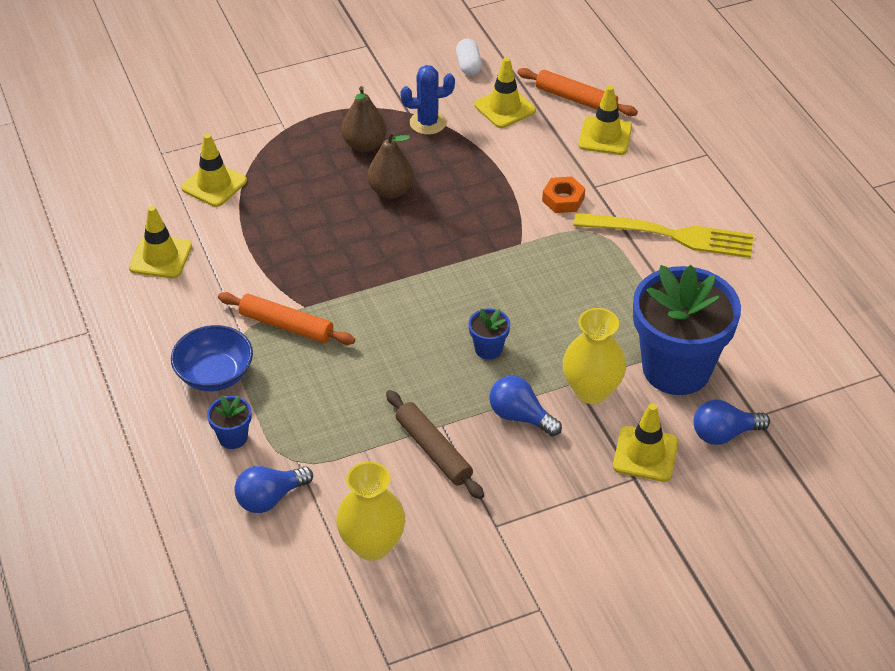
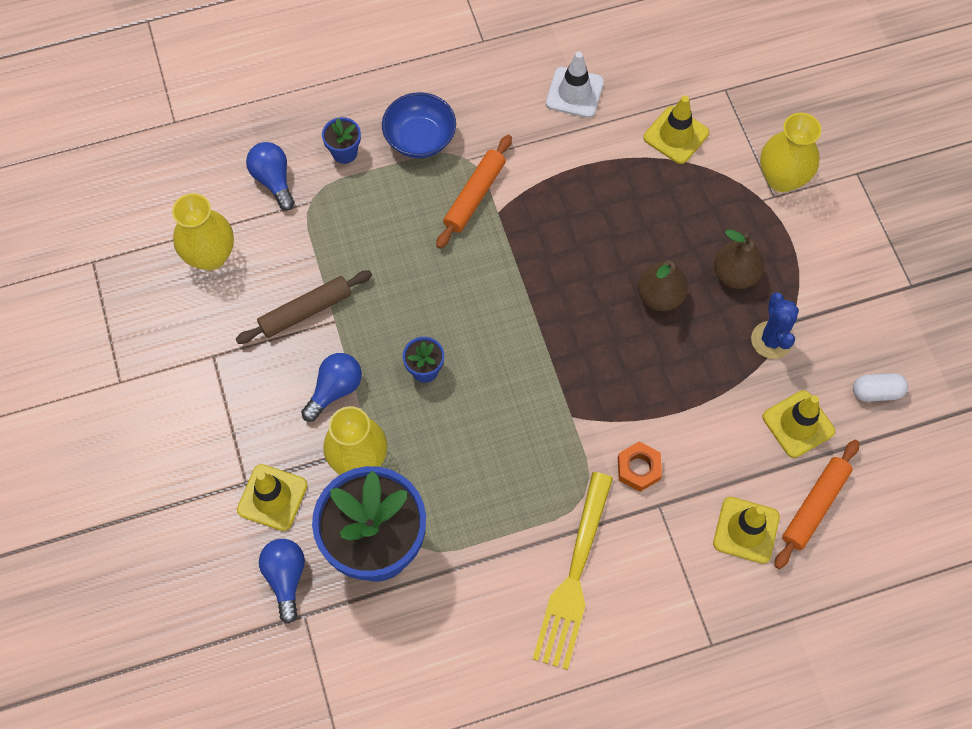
camera: 95 degrees right, 20 degrees up
(160, 257) = (574, 92): yellow traffic cone -> white traffic cone
(262, 117) = (782, 178): none -> yellow vase

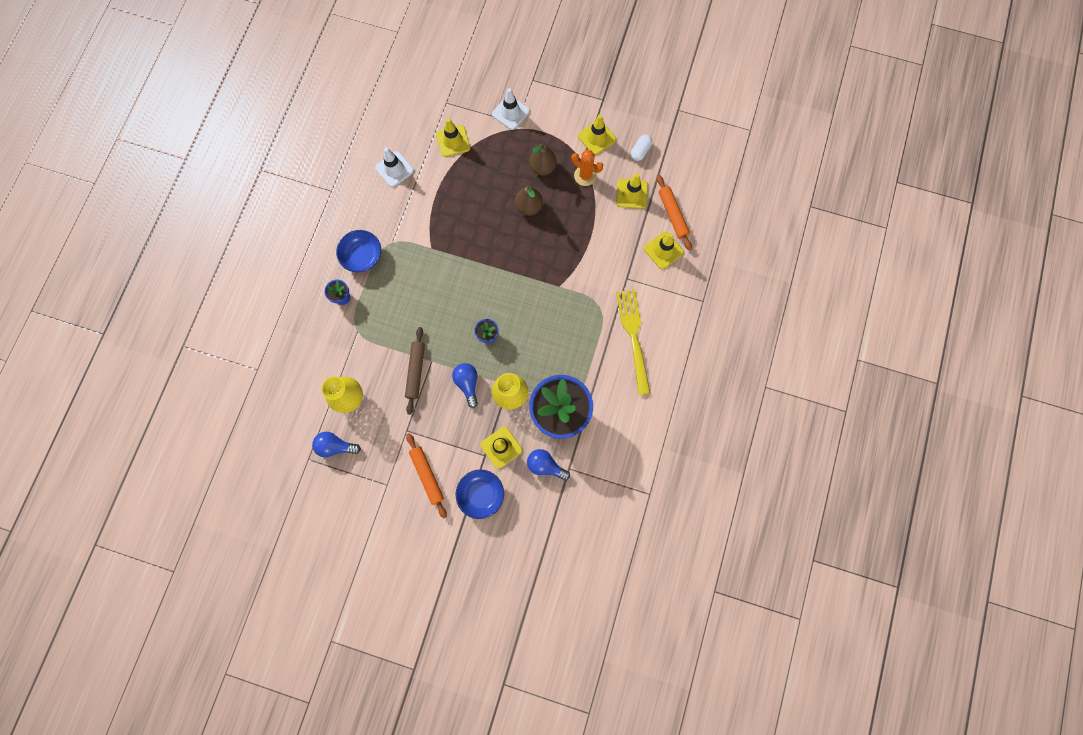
camera: 55 degrees left, 10 degrees up
(185, 515) = (481, 494): none -> blue bowl
(273, 180) = (331, 341): blue light bulb -> blue light bulb (335, 446)
(474, 195) = (414, 252): orange rolling pin -> orange rolling pin (427, 475)
(574, 576) = (633, 337): yellow fork -> yellow fork turned 150 degrees counterclockwise
(638, 468) = (604, 275): orange nut -> none
(771, 340) = (585, 175): blue cactus -> orange cactus
(782, 178) = (510, 113): yellow vase -> white traffic cone
(844, 317) = (596, 138): none -> yellow traffic cone

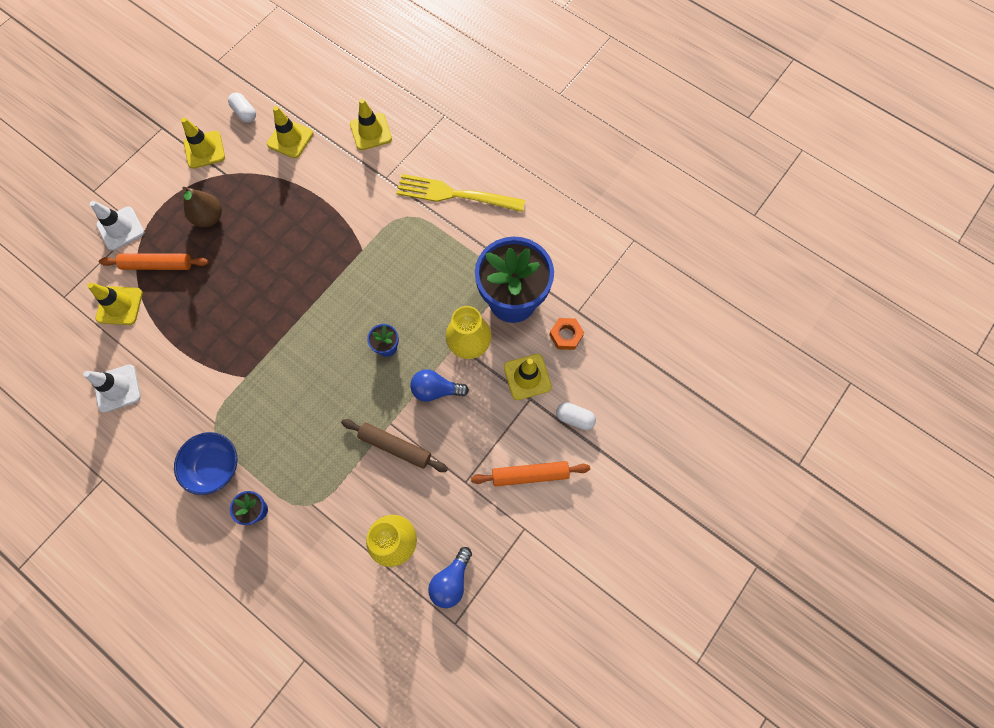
camera: 70 degrees left, 5 degrees down
(481, 494) = (574, 418): blue bowl -> white capsule
(529, 207) = (250, 249): brown pear -> none
(545, 465) = (566, 335): blue light bulb -> orange nut
(585, 175) = (243, 177): orange cactus -> none
(672, 215) = (334, 109): orange rolling pin -> orange rolling pin (157, 265)

